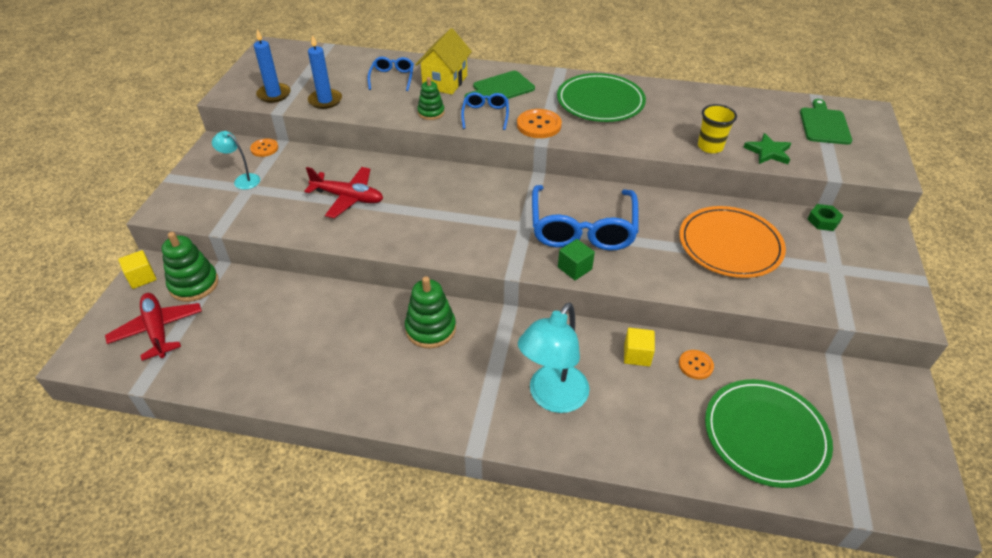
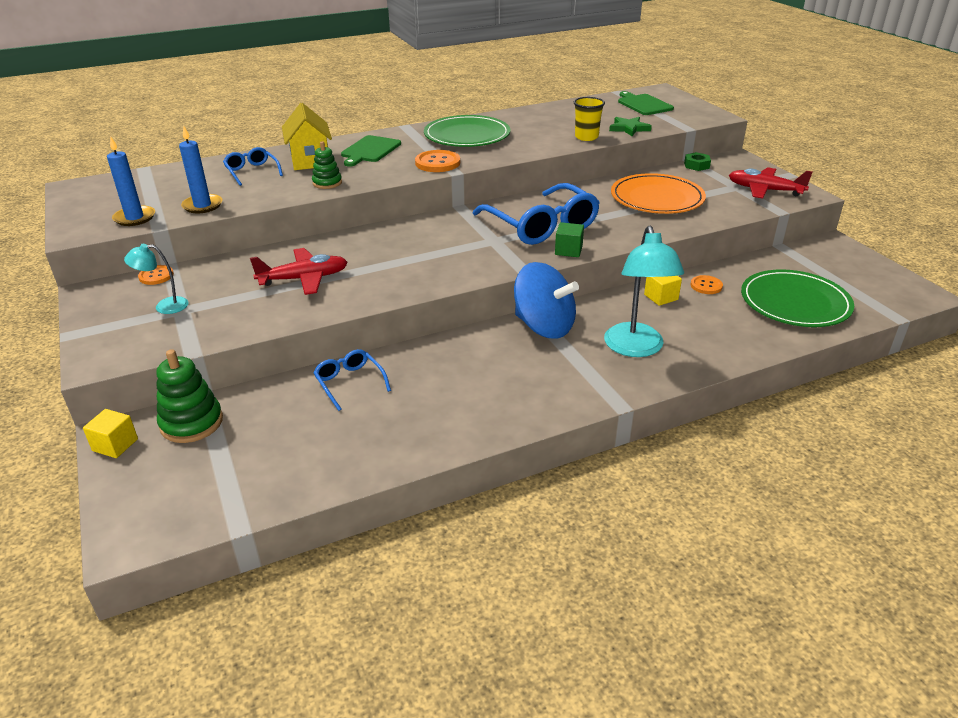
camera: 35 degrees left, 10 degrees down
(158, 330) = (197, 475): red plane -> red plane (764, 190)
(430, 329) = (483, 351): green stacking toy -> none
(485, 115) = (381, 170): blue glasses -> blue glasses (349, 383)
(502, 331) = (544, 326): none -> blue spinning top

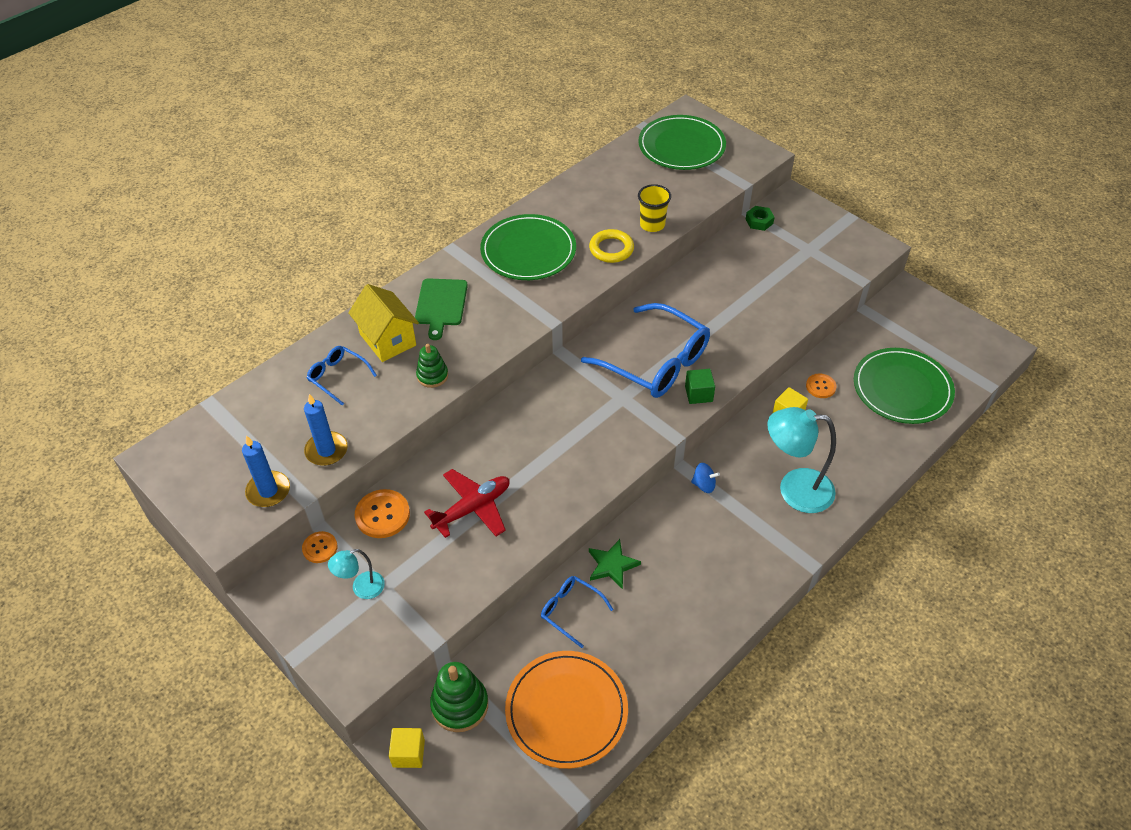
camera: 20 degrees left, 15 degrees up
(437, 163) = (526, 310): orange button -> orange button (382, 515)
(539, 144) = (611, 249): none -> yellow ring
(544, 326) = (704, 485): blue spinning top -> blue spinning top, size x0.41
(629, 128) = (687, 198): green star -> green star (612, 565)
(636, 348) = (794, 489): turquoise lamp -> turquoise lamp turned 120 degrees clockwise
(643, 104) = (681, 146): green cutting board -> green plate
(657, 198) = (744, 287): orange plate -> orange plate (566, 710)
(764, 190) = (837, 249): red plane -> none

